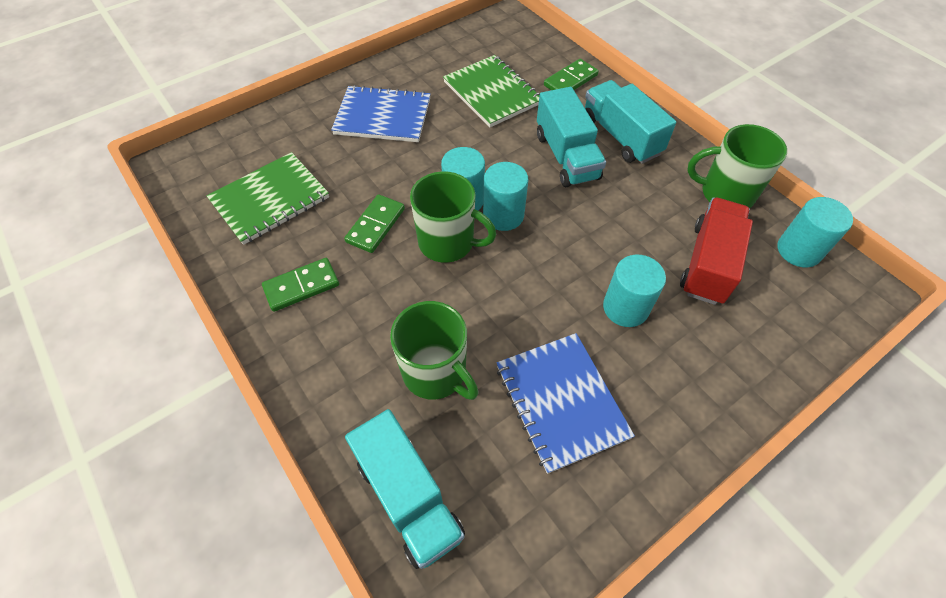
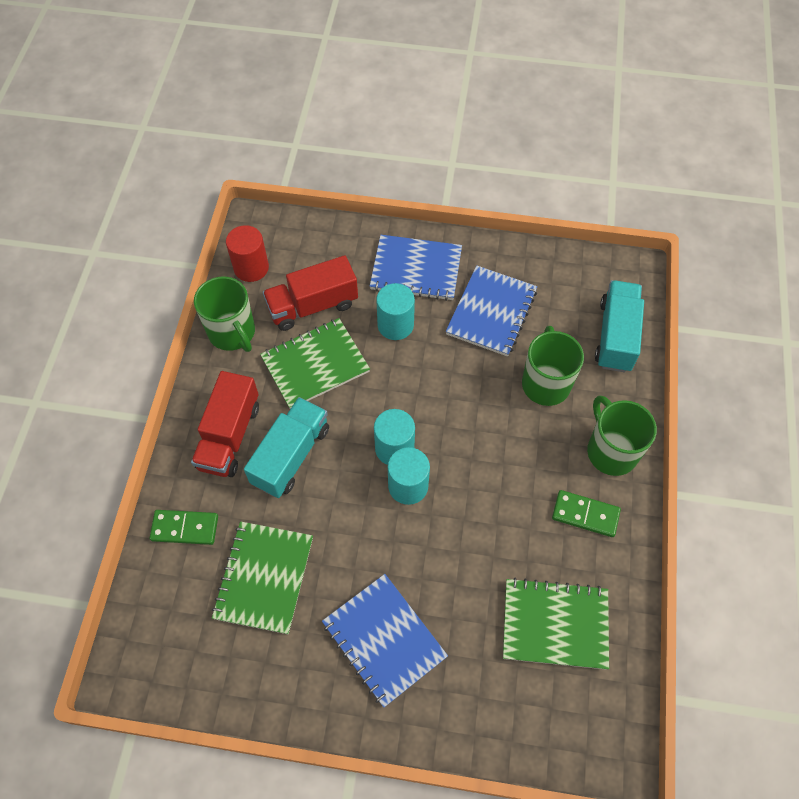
camera: 135 degrees left, 5 degrees up
(375, 225) = (492, 522): green domino -> none
(448, 242) = (454, 461): green mug -> green mug (611, 451)
(620, 136) = (229, 436): turquoise truck -> red truck
(637, 222) = (315, 365): none -> green notebook
(682, 381) = (416, 269): none -> blue notebook
(798, 250) = (251, 268): turquoise cylinder -> red cylinder

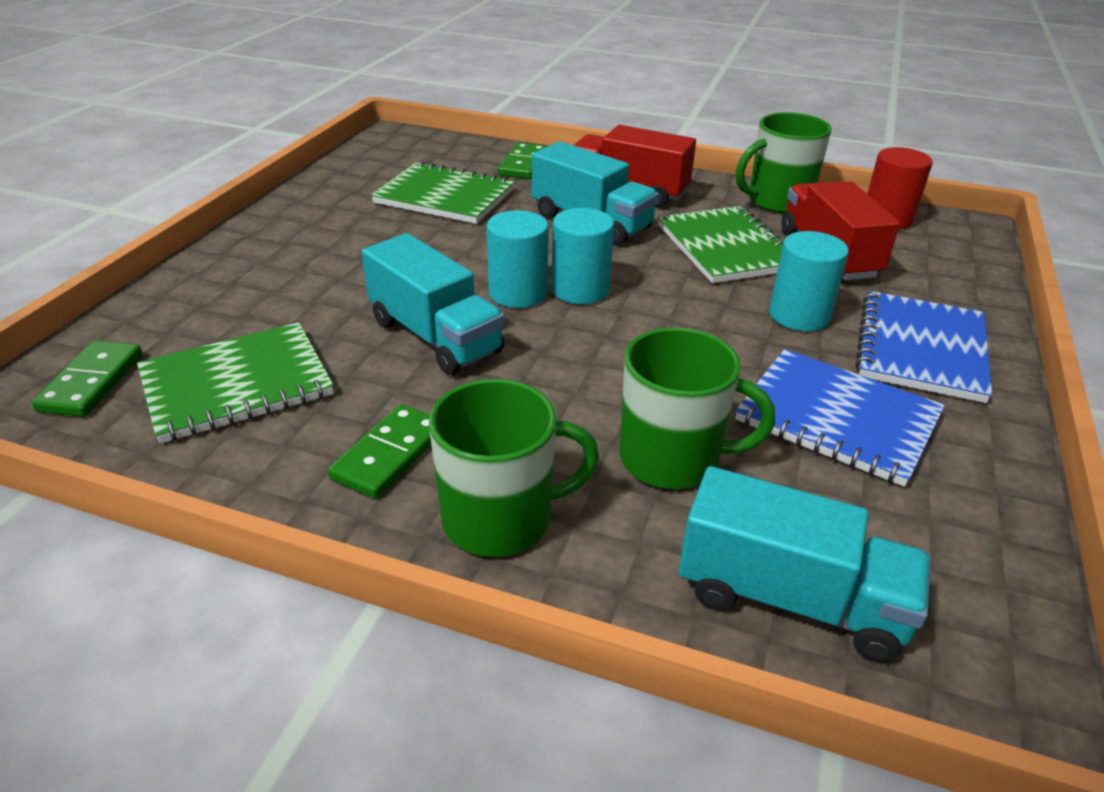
camera: 100 degrees right, 25 degrees down
(384, 640) = (323, 254): blue notebook -> none
(472, 523) = (435, 336): none -> turquoise truck
(555, 624) = (236, 384): green notebook -> green notebook turned 45 degrees clockwise
(580, 719) = (91, 382): none -> green domino

